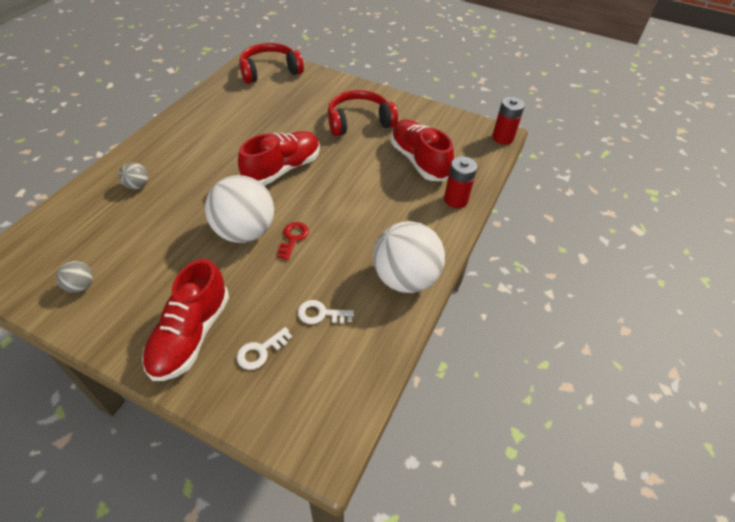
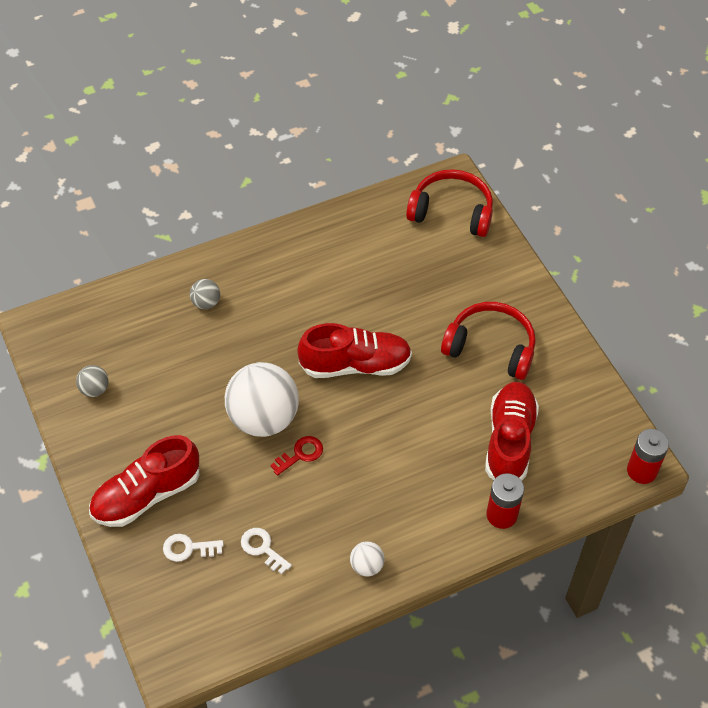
camera: 40 degrees right, 5 degrees up
(405, 278) = (366, 566): white ball -> white ball, size x0.44

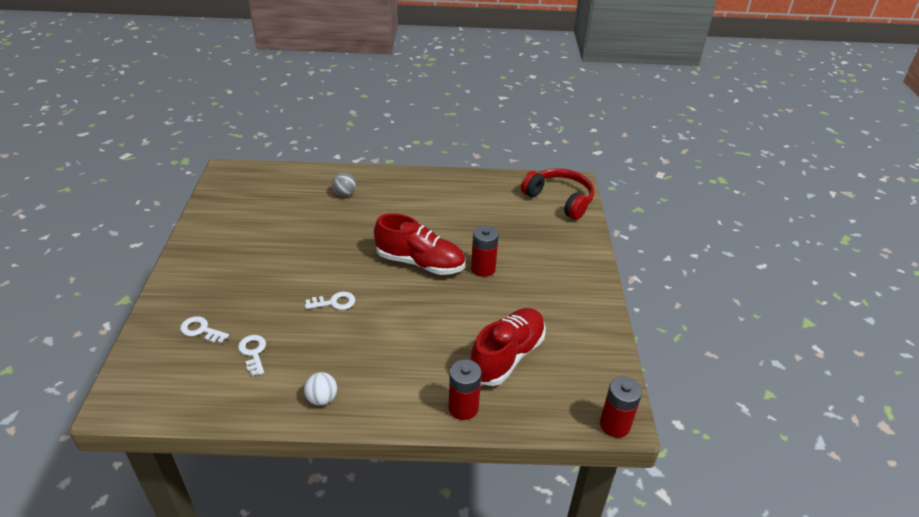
camera: 25 degrees right, 15 degrees down
(94, 389) = (230, 214): grey ball -> none
(146, 495) = (204, 286): red shoe -> none
(263, 418) = (326, 271): white ball -> none
(300, 454) = (334, 302): red key -> white key
(425, 344) = (483, 268): none -> red battery
(491, 347) = (534, 288): red headphones -> none

